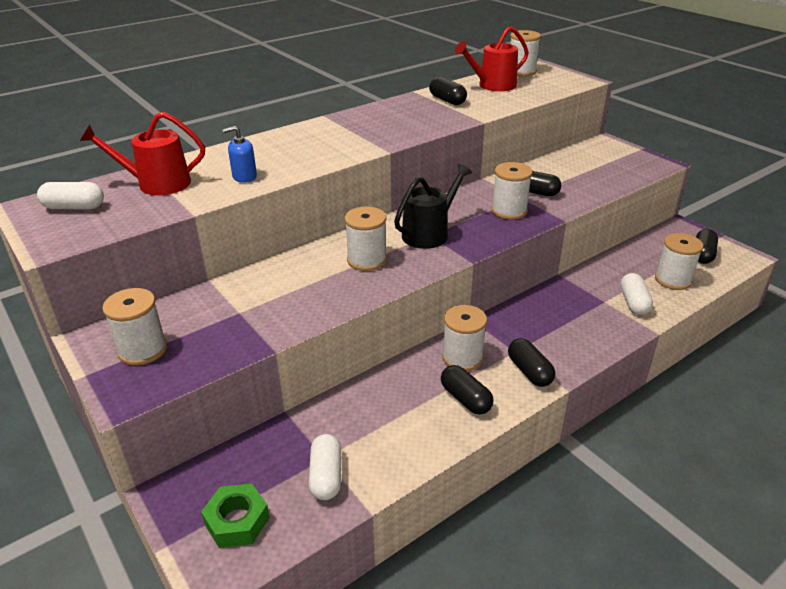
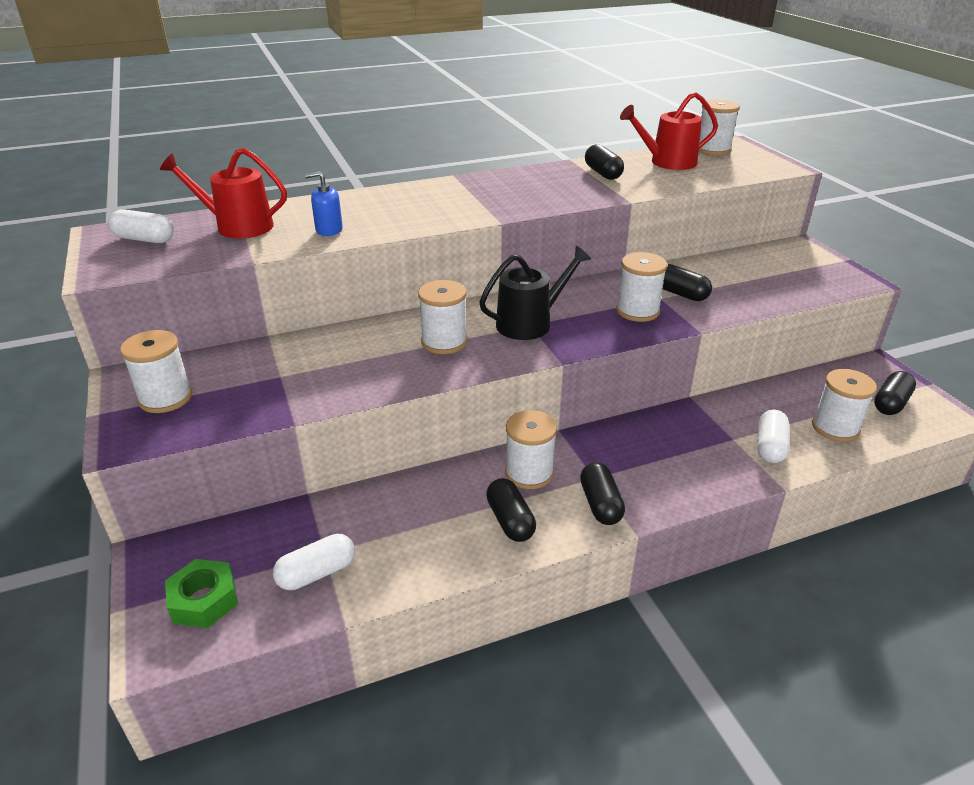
camera: 15 degrees right, 0 degrees up
(326, 476) = (317, 573): white capsule -> white capsule turned 45 degrees clockwise

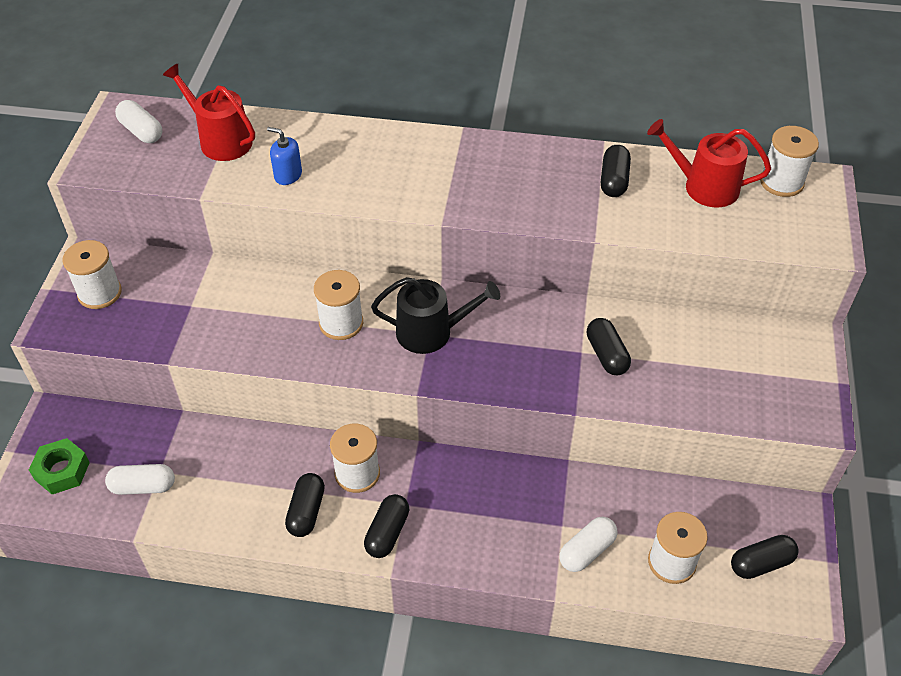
camera: 30 degrees right, 15 degrees up
(637, 311) = (542, 360): white spool -> none

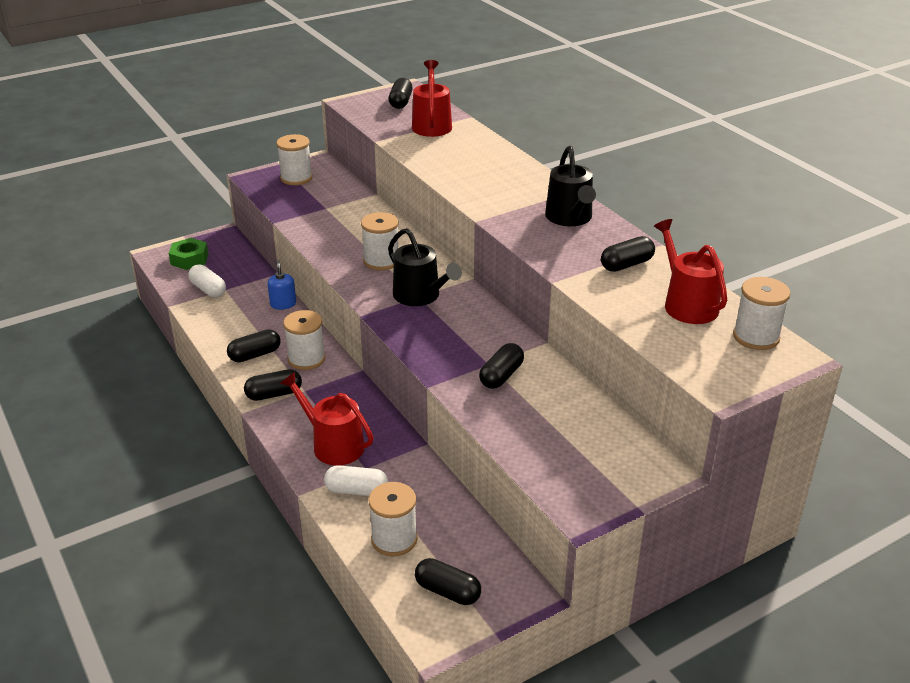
camera: 50 degrees right, 15 degrees down
(141, 131) = (400, 102): white capsule -> black capsule
(288, 175) = (436, 156): blue soap dispenser -> blue soap dispenser (283, 304)
(504, 164) = (570, 218): none -> black watering can
(508, 530) = (333, 444): none -> red watering can

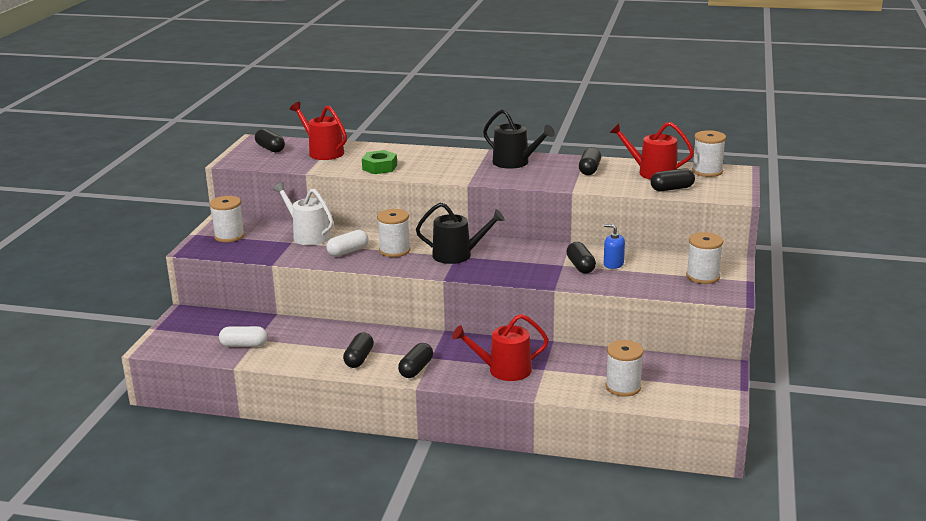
camera: 45 degrees left, 10 degrees down
(189, 259) = (188, 337): green nut -> green nut (379, 167)
(283, 304) = (319, 326): blue soap dispenser -> blue soap dispenser (613, 264)
(306, 359) = (398, 343): white spool -> white spool (703, 276)
(348, 208) = (308, 235): none -> white watering can
(356, 490) = (561, 380): white capsule -> white capsule (348, 251)
(447, 591) = (690, 389): black capsule -> black capsule (672, 189)

